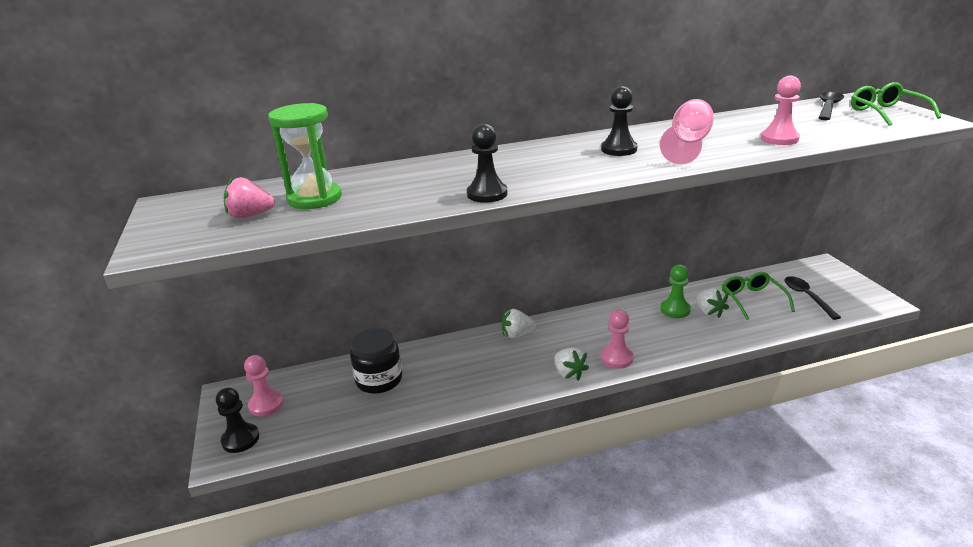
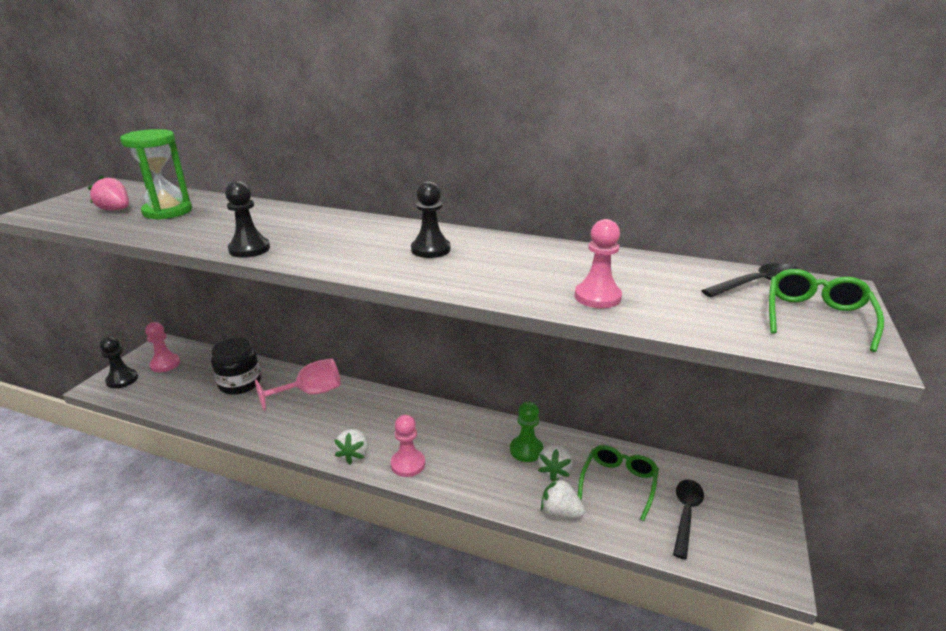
camera: 35 degrees right, 0 degrees up
(517, 335) = (370, 400): white strawberry -> white strawberry (560, 512)
(688, 144) = (497, 267): pink goblet -> pink goblet (310, 393)

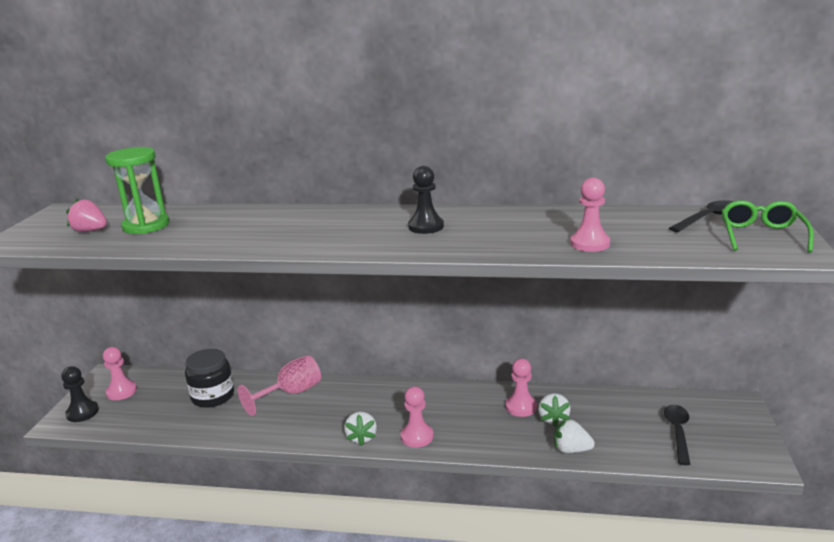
camera: 10 degrees left, 5 degrees down
(249, 249) = (259, 247): black pawn -> none
(526, 450) = (521, 407): green pawn -> pink pawn
(618, 483) = (612, 419): green glasses -> none

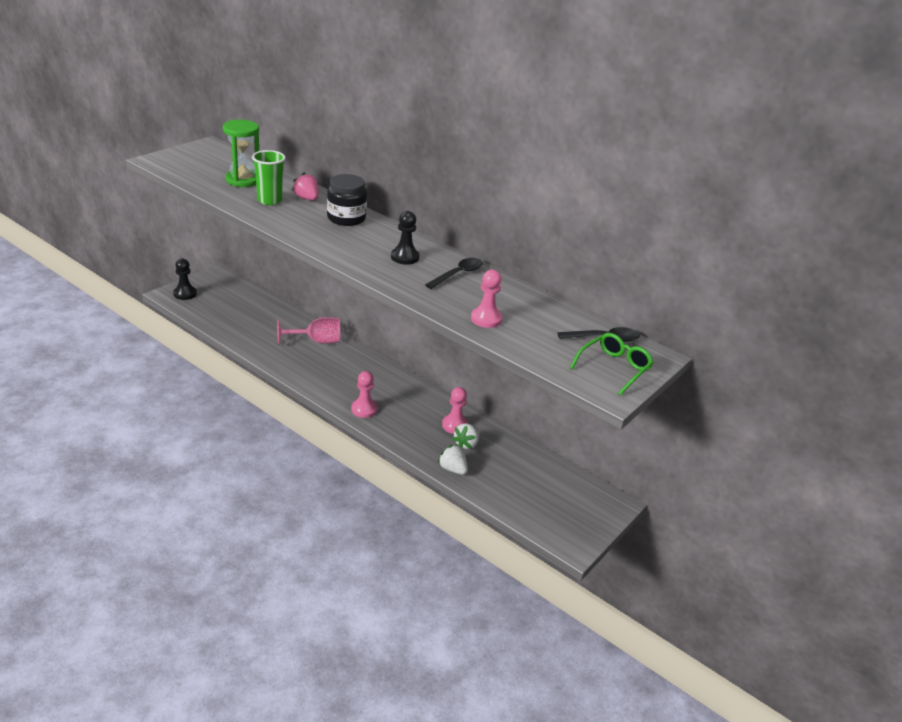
camera: 25 degrees right, 10 degrees up
(90, 231) = (209, 170): pink strawberry -> pink strawberry (307, 198)
(121, 391) = (218, 290): pink pawn -> none
(204, 232) = (269, 200): none -> green cup
(213, 396) = (267, 319): black jar -> black jar (346, 218)
(361, 437) = (329, 392): white strawberry -> none
(678, 432) = (541, 497): black spoon -> black spoon (458, 274)

